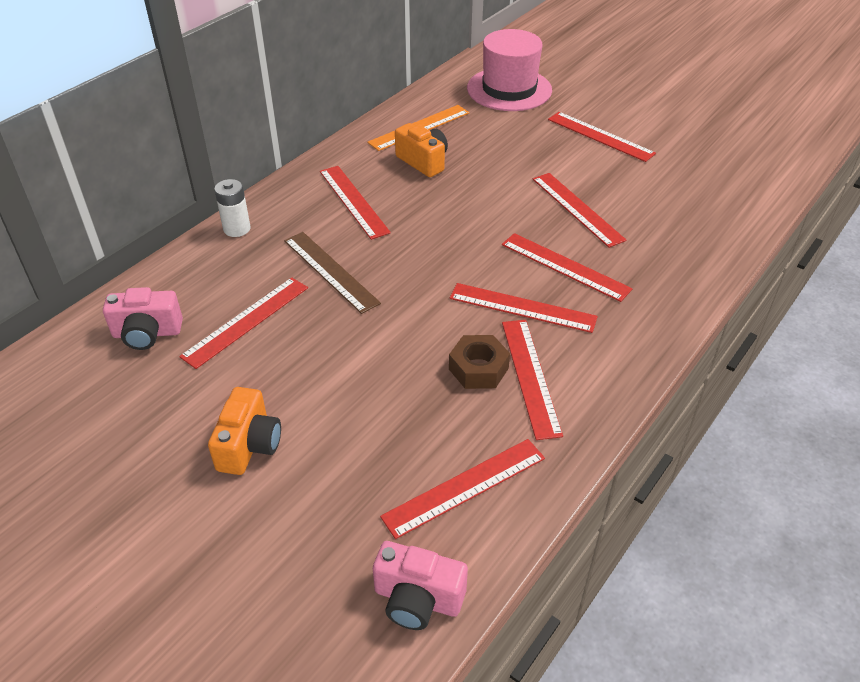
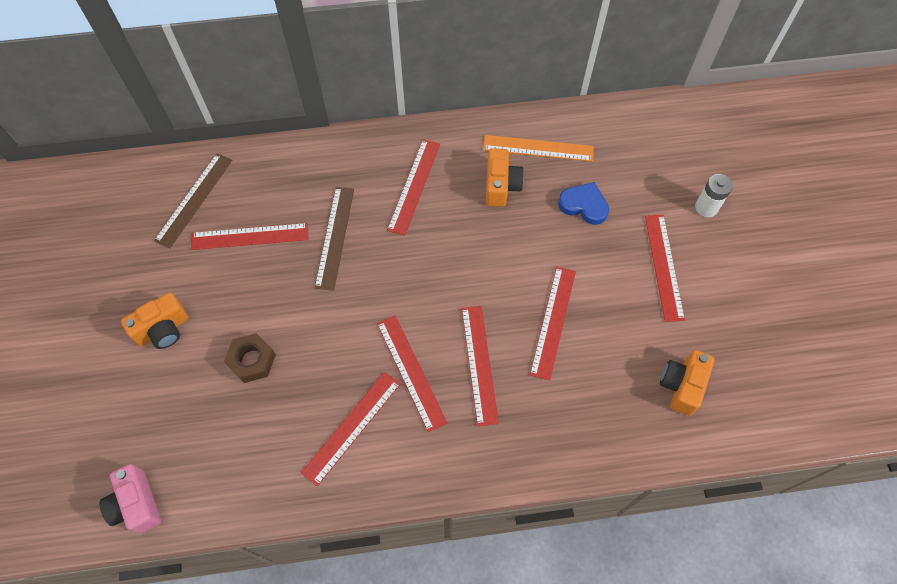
camera: 45 degrees right, 20 degrees up
(147, 333) = (194, 199): pink camera -> brown ruler
(237, 229) = (320, 152): white battery -> white battery (706, 207)
(465, 487) = (230, 464): red ruler -> none
(478, 368) = (330, 392): brown nut -> brown nut (252, 360)
(499, 138) = (584, 205): none -> blue heart
(509, 89) = (655, 159): pink hat -> none
(707, 185) = (682, 386): none -> orange camera

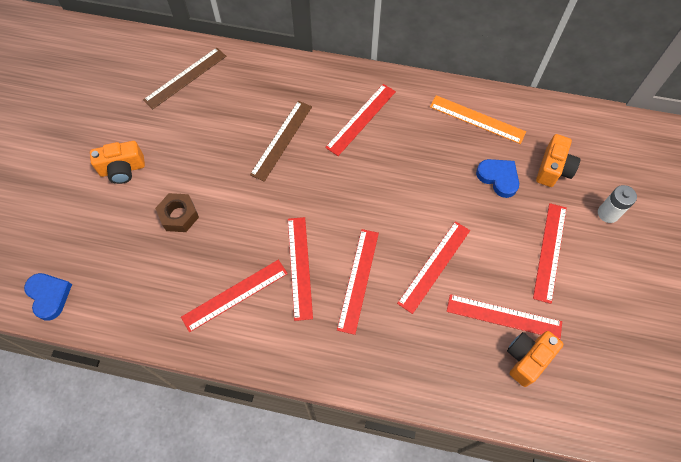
camera: 20 degrees right, 0 degrees up
(136, 504) = (49, 296): pink camera -> blue heart
(250, 236) = (216, 119): red ruler -> red ruler (504, 316)
(501, 186) = (433, 140): orange camera -> orange camera (553, 169)

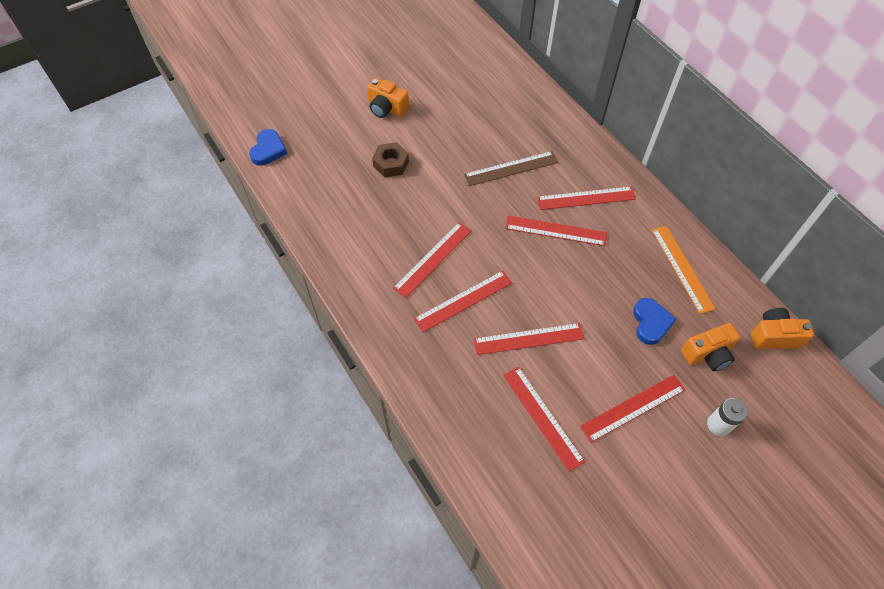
camera: 45 degrees right, 5 degrees down
(185, 78) = (488, 80): brown ruler -> none
(235, 295) = (373, 240): red ruler -> red ruler (555, 231)
(527, 359) = (527, 460): orange camera -> orange camera (774, 336)

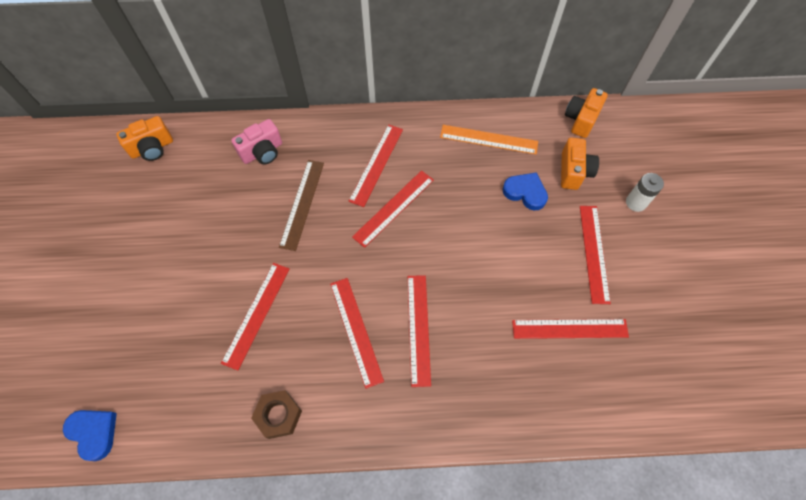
camera: 60 degrees left, 5 degrees up
(387, 108) = (141, 274): orange camera -> orange camera (152, 148)
(391, 164) = (215, 308): brown nut -> brown nut (278, 415)
(528, 339) = (489, 295): red ruler -> red ruler (256, 314)
(535, 119) = (262, 152): none -> pink camera

